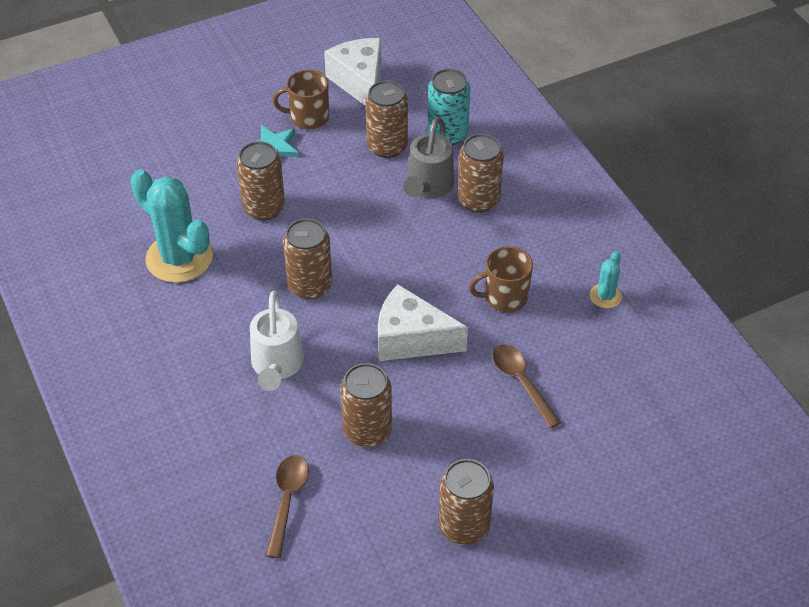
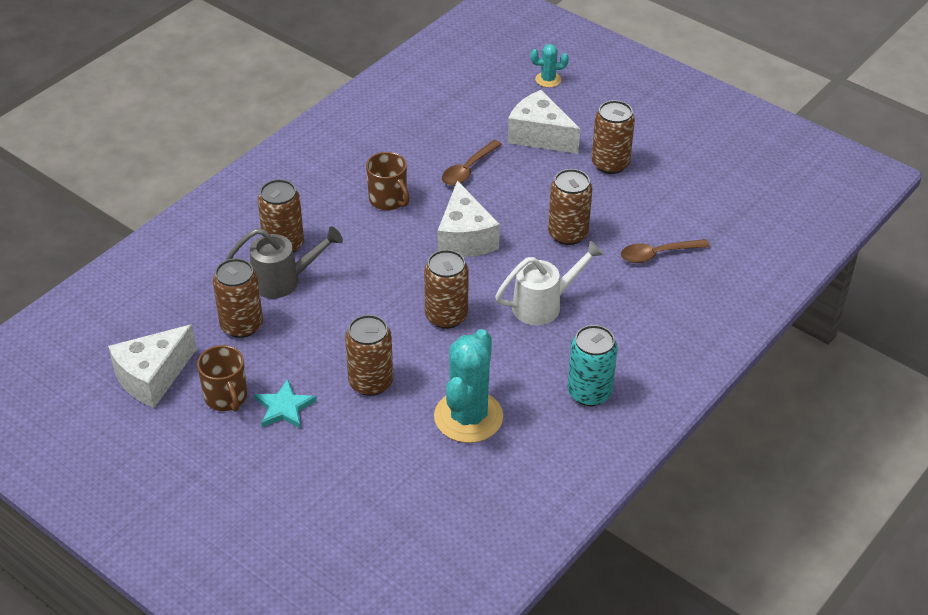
camera: 115 degrees left, 5 degrees down
(447, 134) = (204, 289): turquoise can -> turquoise can (589, 392)
(551, 475) = (539, 135): none -> white cheese
(605, 296) = (354, 148): turquoise cactus -> turquoise cactus (548, 80)

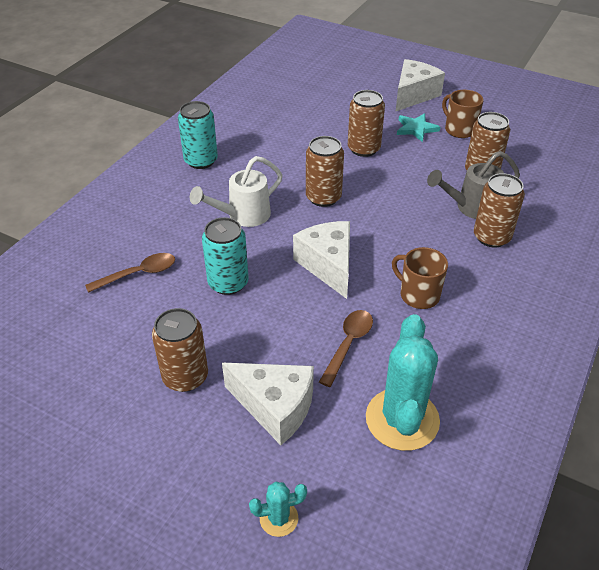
camera: 170 degrees right, 0 degrees up
(152, 377) = (519, 135): white cheese -> white cheese (413, 95)
(468, 417) = (286, 138): turquoise cactus -> turquoise cactus (402, 419)
(568, 234) = (228, 283): brown can -> turquoise can

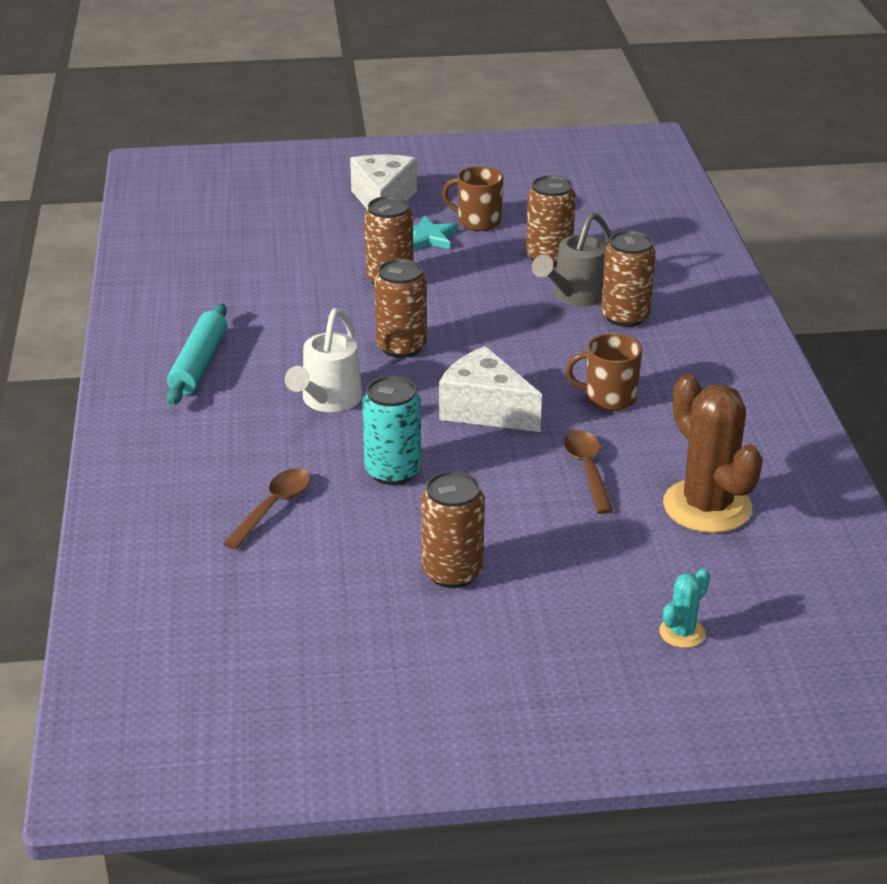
camera: 35 degrees left, 10 degrees down
(201, 161) = (199, 364): turquoise can -> turquoise rolling pin
(275, 407) = (577, 553): white cheese -> none
(402, 419) = (707, 506): turquoise cactus -> brown cactus

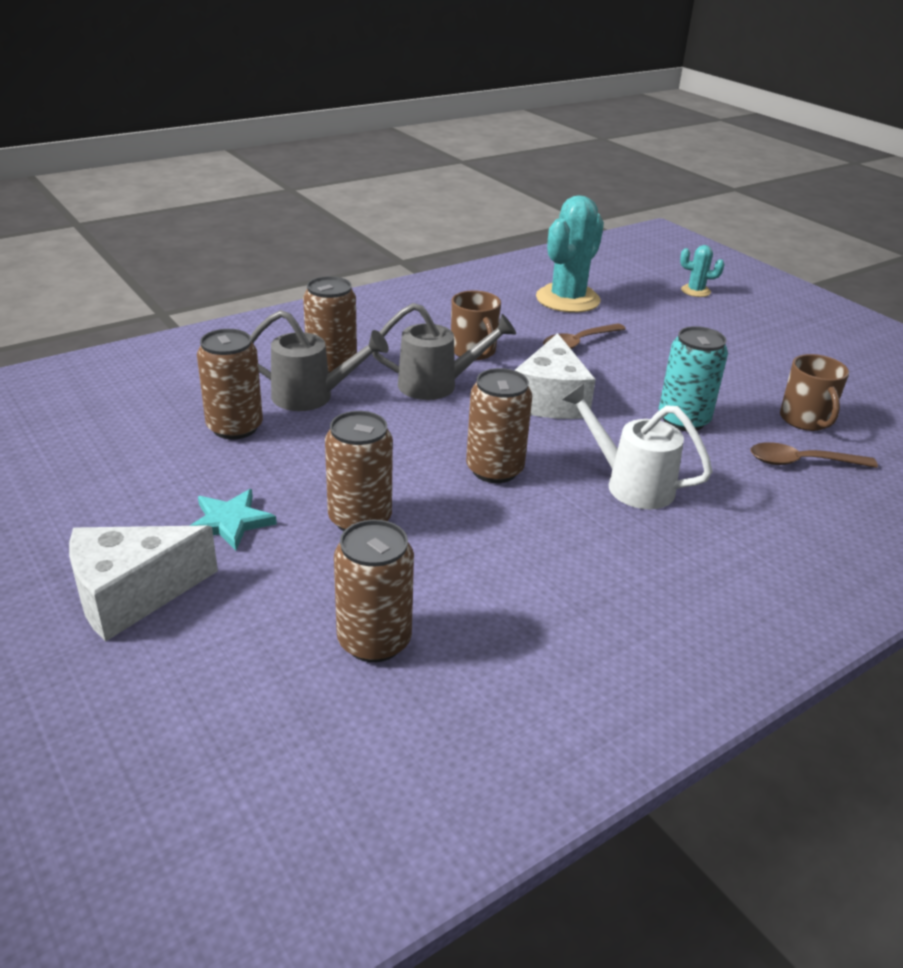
camera: 120 degrees left, 0 degrees up
(199, 364) = (668, 600): turquoise rolling pin -> none
(328, 401) = (630, 484): white watering can -> white watering can turned 135 degrees counterclockwise
(452, 572) = (753, 368): brown can -> brown can (374, 640)
(478, 221) = (164, 495): brown mug -> brown mug (805, 420)
(554, 359) = (437, 385): none -> grey watering can
(707, 506) = (567, 299): brown cactus -> turquoise cactus

